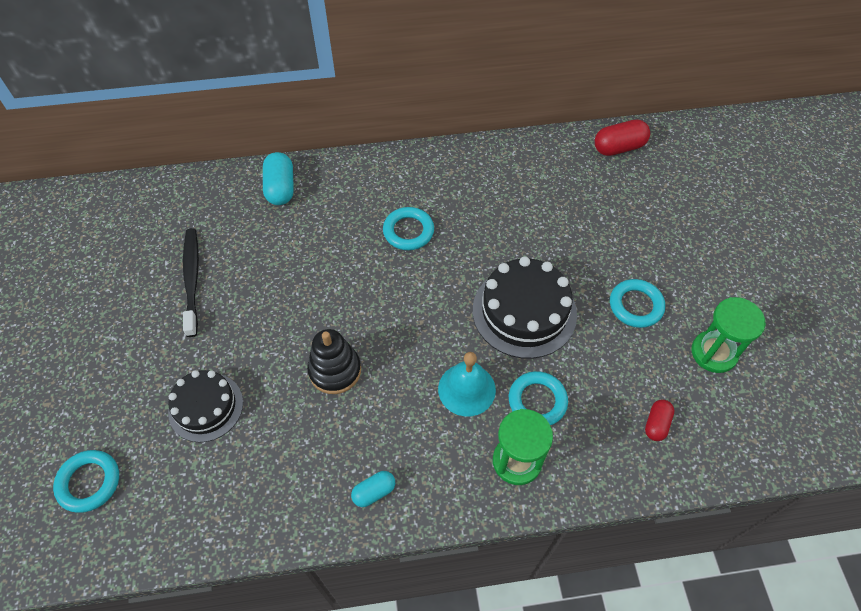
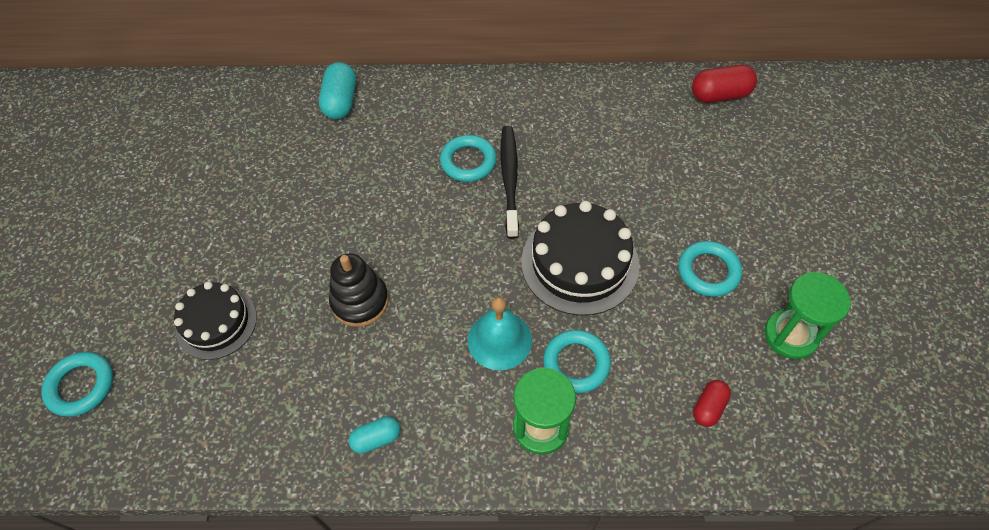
camera: 10 degrees right, 0 degrees up
(192, 280) = (229, 188): black toothbrush -> black toothbrush (509, 180)

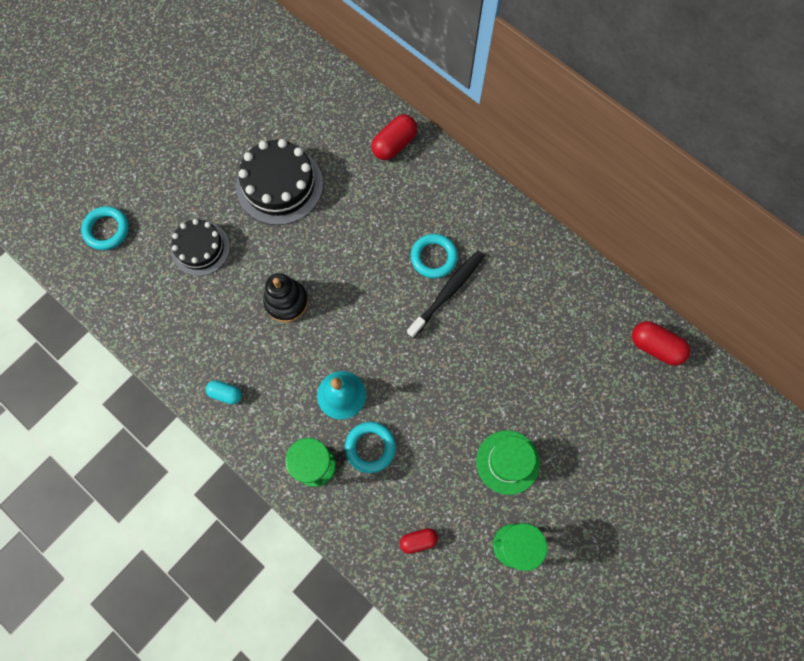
camera: 40 degrees right, 15 degrees up
(341, 102) = (394, 144): turquoise capsule -> red capsule
(579, 263) = (434, 387): black cake -> black cake (279, 185)
(708, 271) = (507, 462): turquoise ring -> green hat

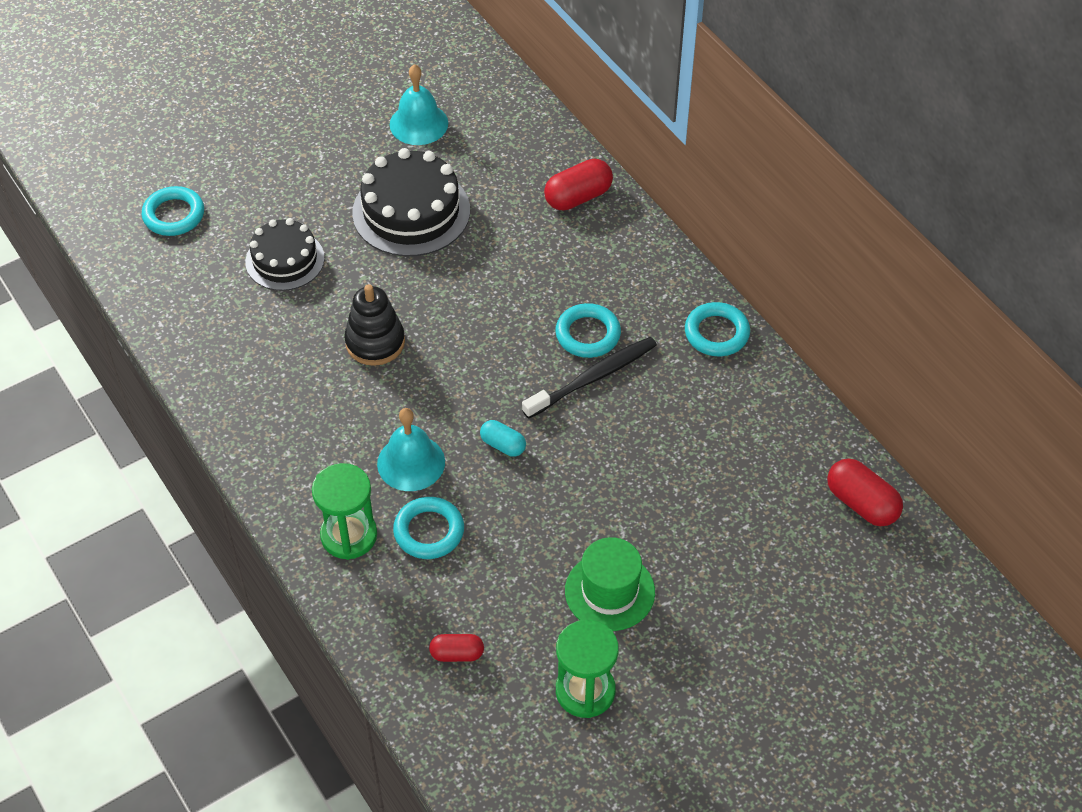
camera: 15 degrees right, 20 degrees down
(226, 394) = (260, 427): turquoise capsule -> turquoise capsule (503, 445)
(262, 108) = (419, 123): none -> turquoise bell
(521, 234) = (716, 333): none -> turquoise ring

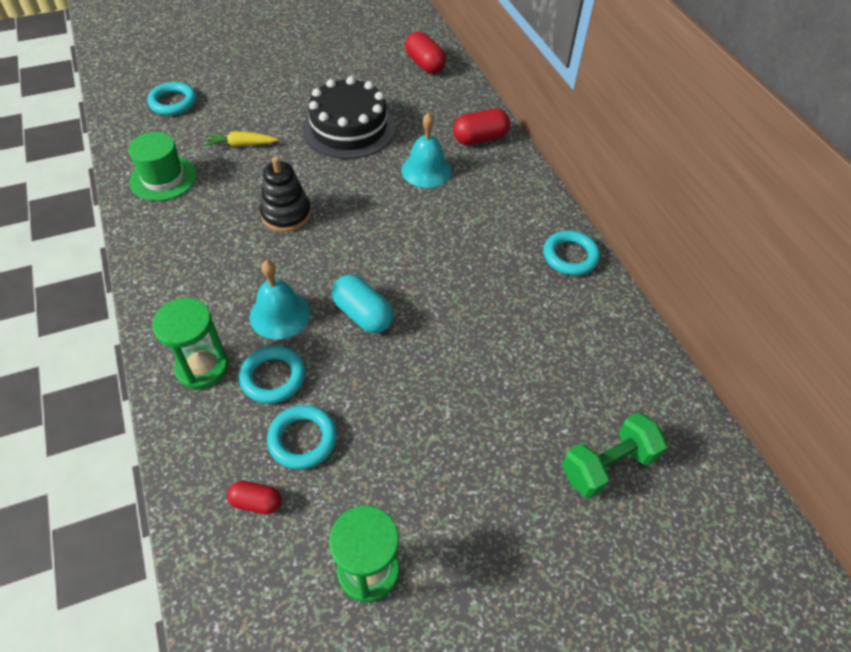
camera: 10 degrees right, 0 degrees up
(285, 260) = (241, 145): black cake -> yellow carrot
(419, 123) = (375, 73): turquoise bell -> turquoise bell (426, 170)
(503, 445) = (363, 314): turquoise capsule -> turquoise capsule, size x1.63
(588, 334) = (461, 238): turquoise ring -> turquoise ring (303, 439)
(592, 378) = (456, 273): black toothbrush -> none
(609, 591) = (420, 469): green hat -> green hat (163, 178)
(794, 551) = (608, 465): none -> green dumbbell
(861, 503) = (680, 430): red capsule -> red capsule (425, 64)

